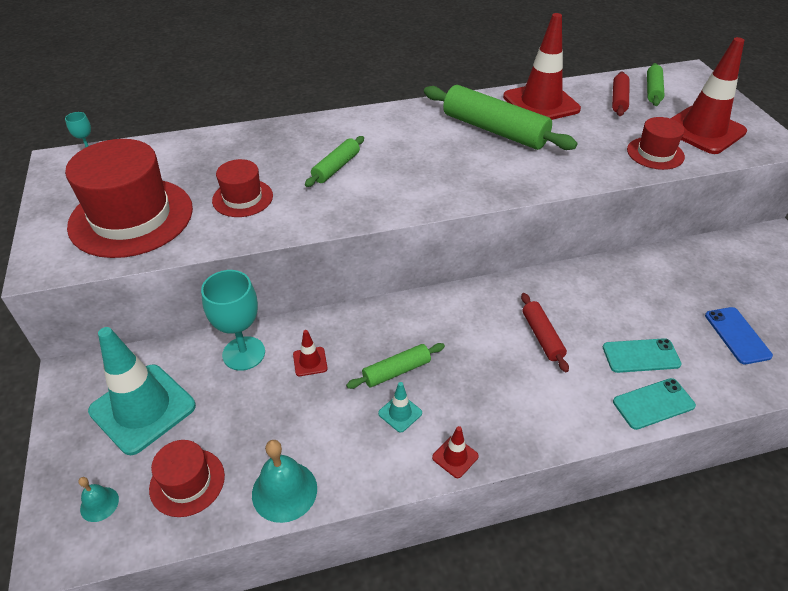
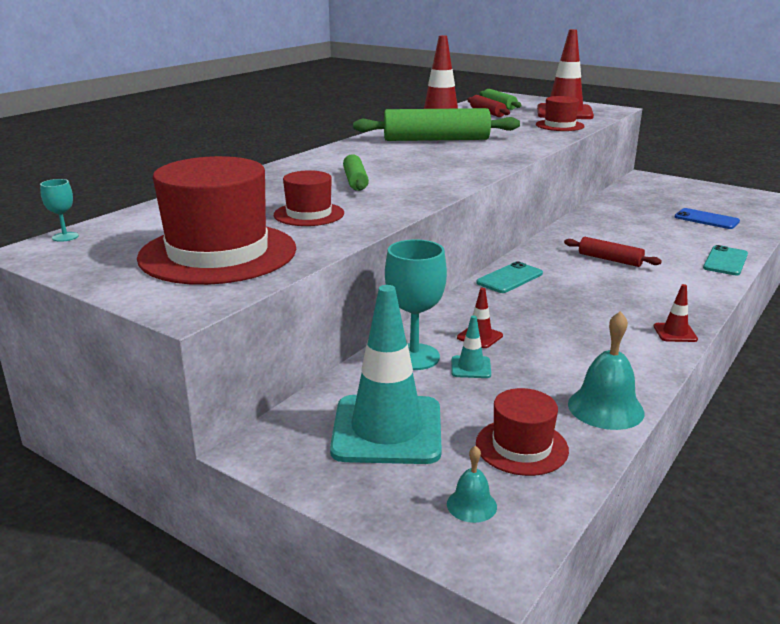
camera: 40 degrees left, 20 degrees down
(396, 371) = (553, 313): green rolling pin -> none
(400, 413) = (599, 331): turquoise traffic cone -> turquoise traffic cone (471, 367)
(641, 356) = (679, 245): turquoise phone -> turquoise phone (509, 278)

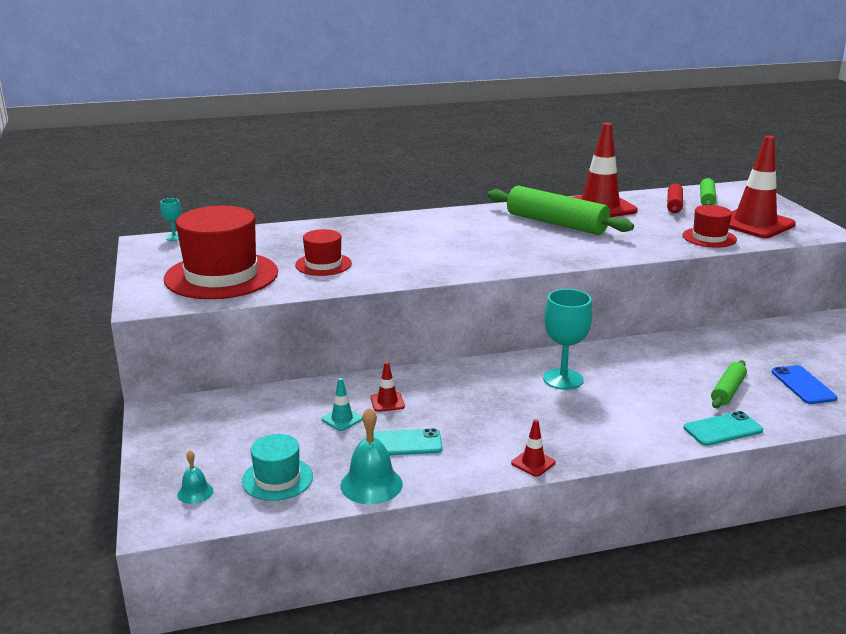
camera: 40 degrees right, 0 degrees up
(355, 181) = (408, 246): green rolling pin -> green rolling pin (727, 391)
(387, 430) = (228, 432): turquoise traffic cone -> none
(414, 357) = (322, 397): turquoise goblet -> turquoise goblet (563, 379)
(509, 278) = (495, 369): turquoise phone -> turquoise phone (404, 443)
(521, 447) = (277, 479): red hat -> turquoise hat
(610, 259) = (612, 386): red rolling pin -> none

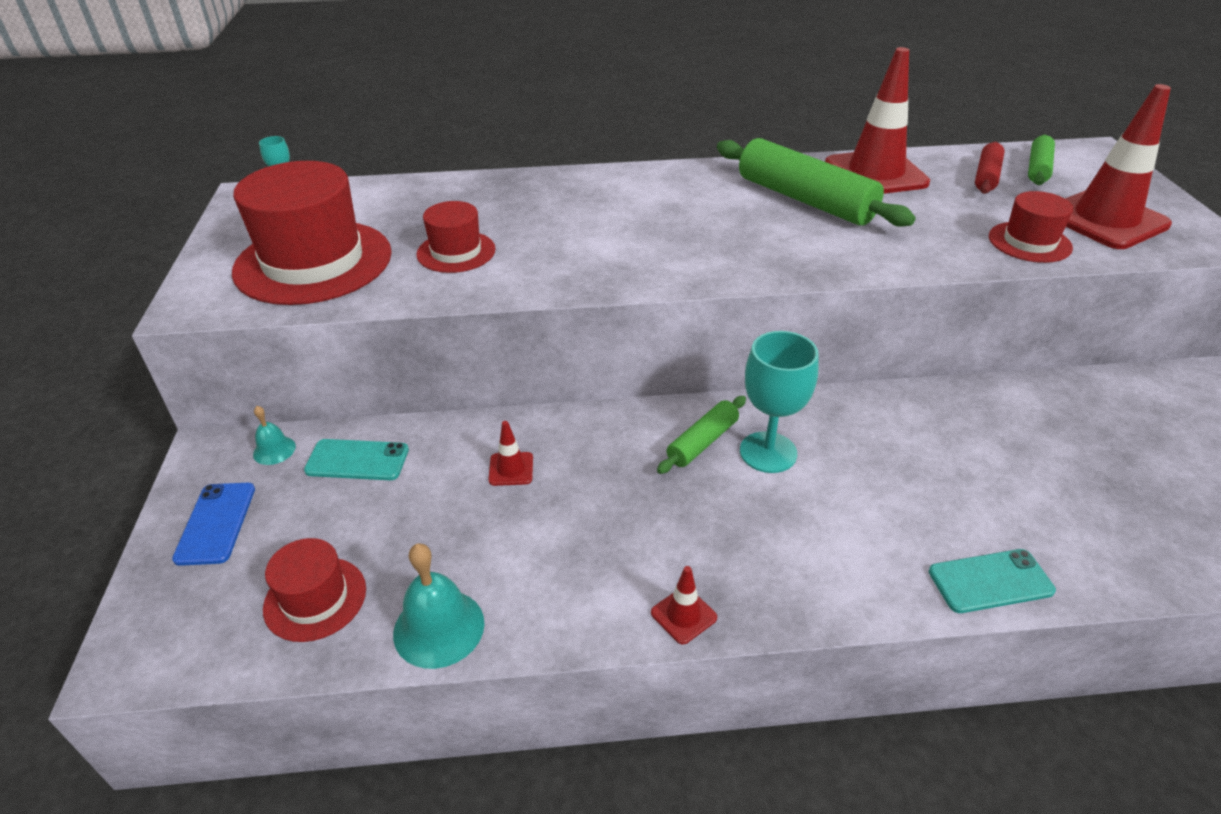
camera: 10 degrees right, 15 degrees up
(195, 492) = (198, 610): turquoise bell -> turquoise bell (274, 450)
(277, 479) = (315, 598): turquoise hat -> red hat
(342, 419) = (440, 494): turquoise traffic cone -> none
(404, 443) = (509, 551): turquoise phone -> turquoise phone (357, 460)
(727, 391) = (1011, 502): green rolling pin -> green rolling pin (702, 442)
(803, 385) = (1133, 503): blue phone -> blue phone (216, 523)

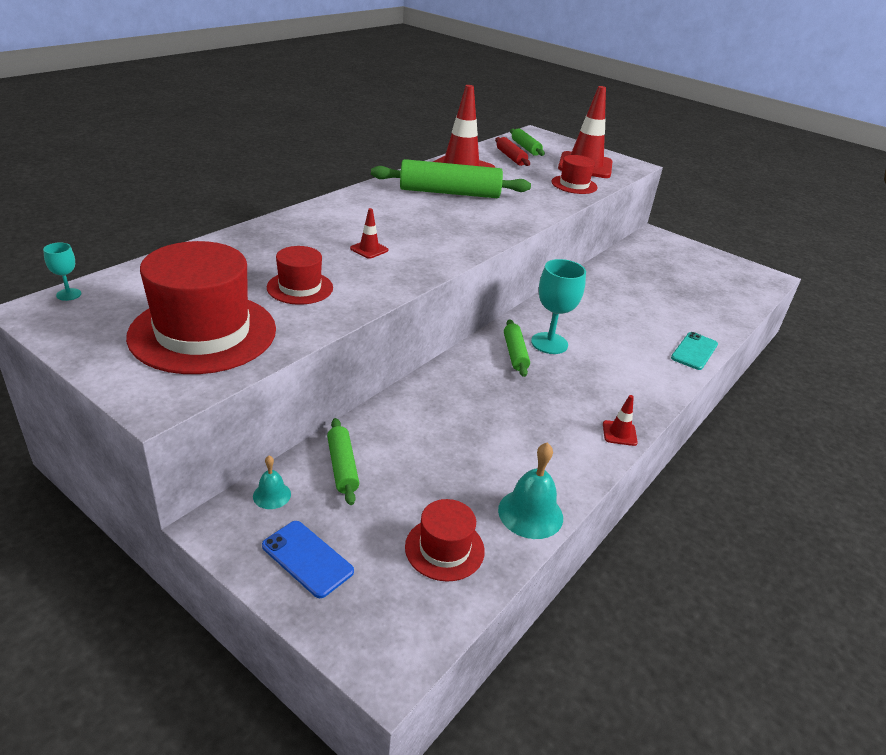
camera: 50 degrees left, 5 degrees down
(357, 460) = (342, 467): turquoise phone -> green rolling pin
(511, 469) = (443, 418): red traffic cone -> red traffic cone (369, 249)

